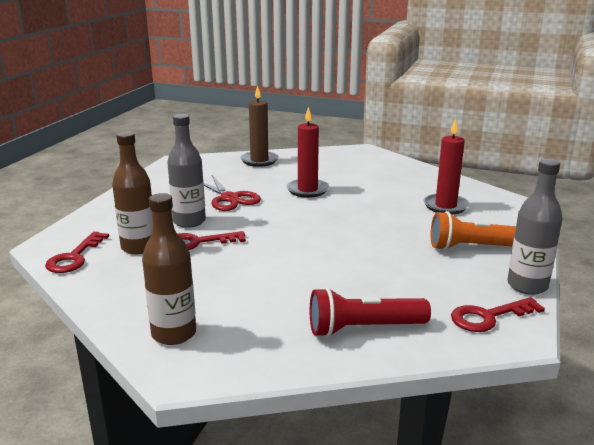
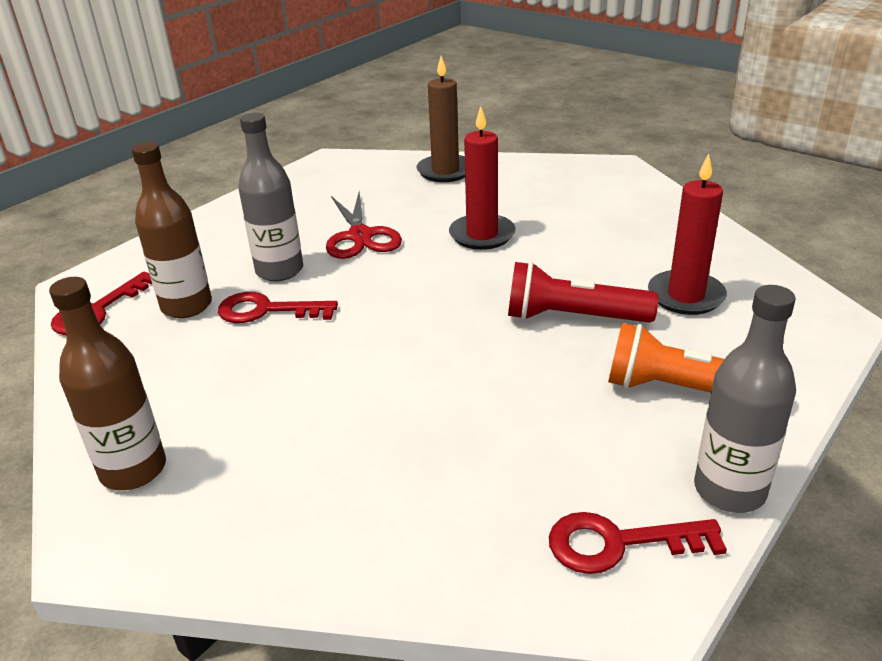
camera: 20 degrees right, 10 degrees up
(364, 328) = (400, 521): red flashlight -> red flashlight (573, 317)

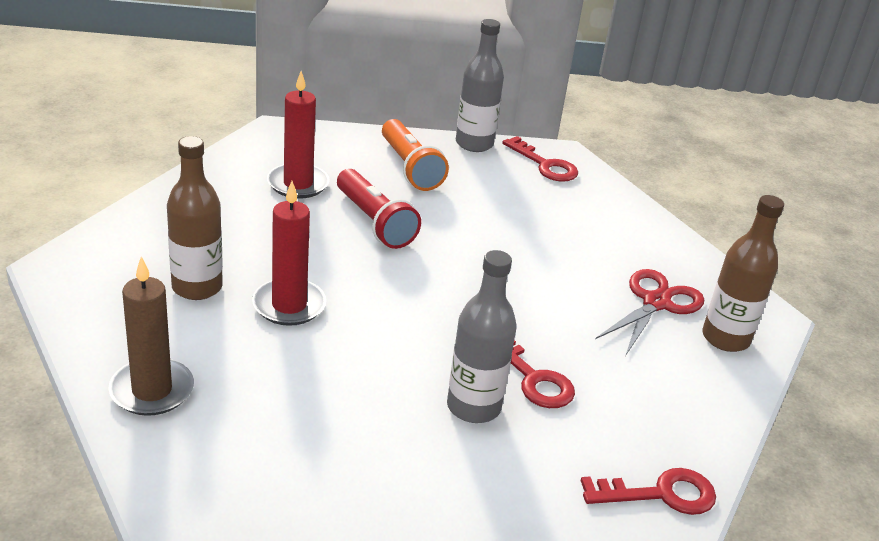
camera: 135 degrees left, 0 degrees up
(186, 306) = (584, 434): brown bottle -> brown bottle (197, 287)
(360, 236) = (362, 385): red scissors -> red scissors (656, 303)

